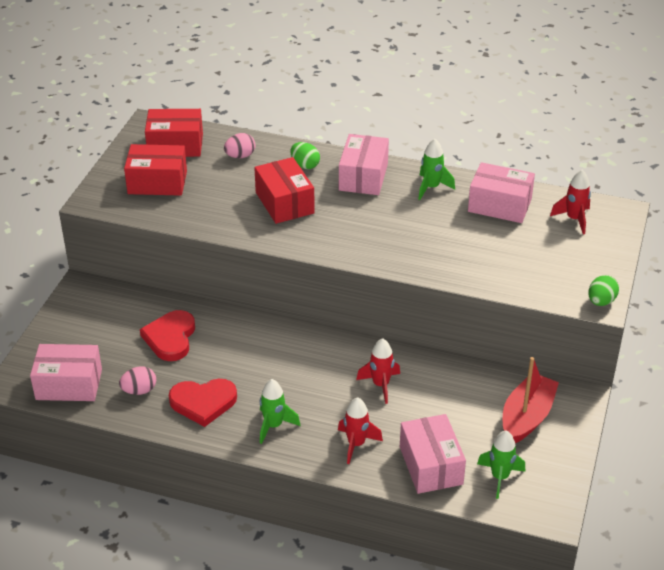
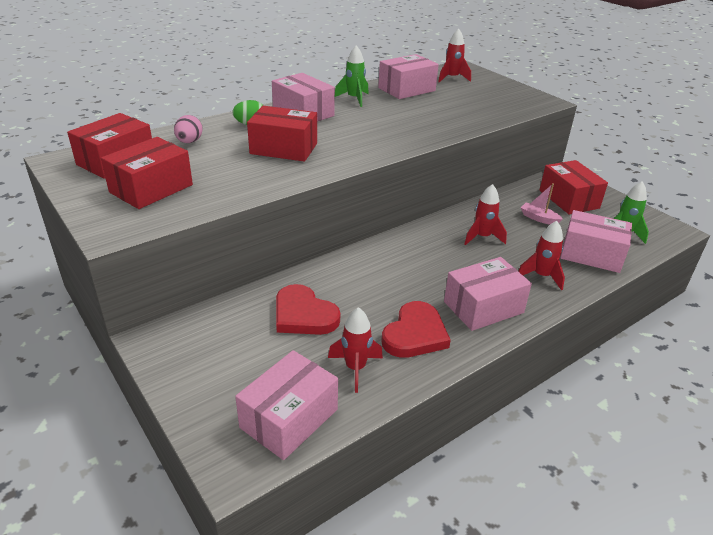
camera: 55 degrees left, 5 degrees down
(139, 390) = (355, 368): pink egg -> red rocket
(273, 425) = (483, 307): green rocket -> pink box
(459, 409) = (539, 218): none -> pink boat
(527, 417) = (569, 199): red boat -> red box
(601, 301) = (545, 100): green egg -> none

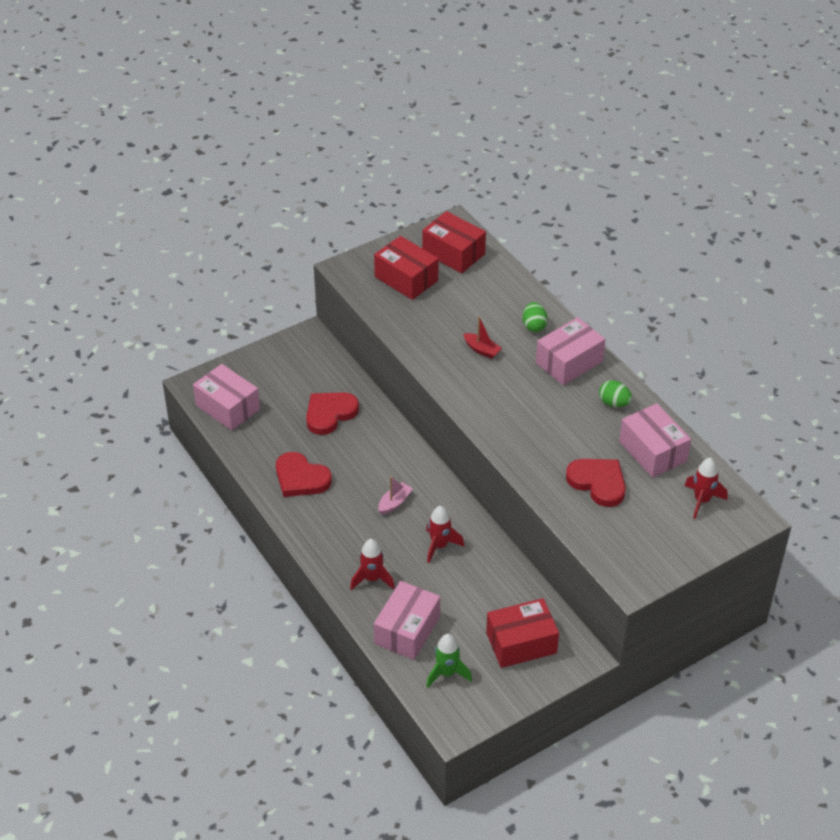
camera: 95 degrees right, 10 degrees up
(189, 142) = (492, 290): pink egg -> none
(284, 148) = (482, 350): red box -> red boat
(354, 99) = (614, 403): green rocket -> green egg
(355, 368) = (268, 441): red rocket -> none
(448, 108) = (598, 483): none -> red heart
(483, 307) = (330, 527): pink box -> none
(539, 218) = (477, 602): pink boat -> pink boat (394, 503)

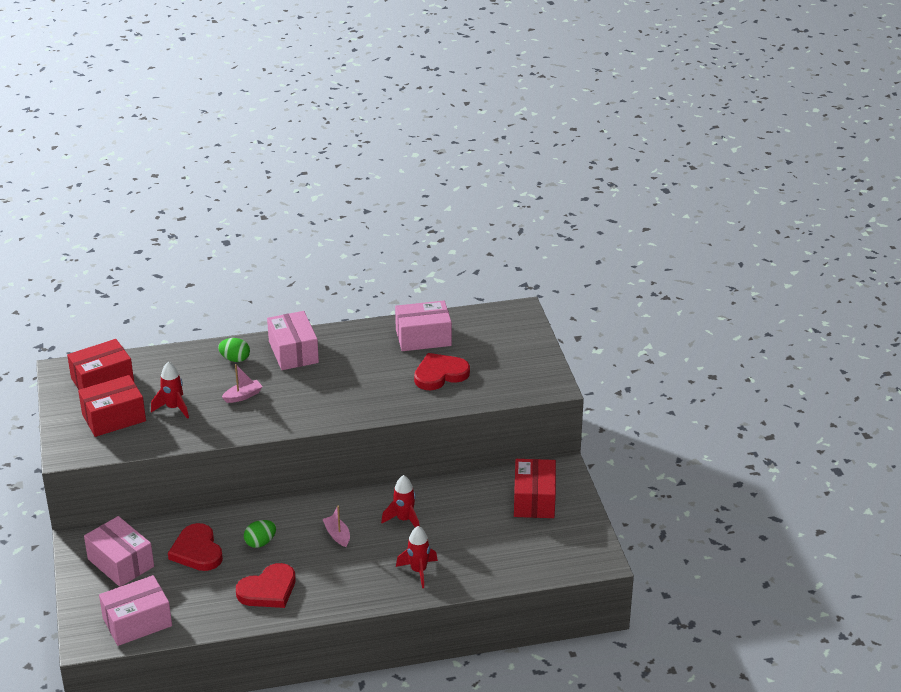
camera: 70 degrees left, 10 degrees down
(407, 630) = (487, 563): pink box -> pink box (121, 563)
(447, 673) = (545, 551): green rocket -> none
(482, 350) = (243, 396): red boat -> pink boat
(614, 403) = (357, 342): green egg -> green egg (260, 543)
(702, 500) = (489, 329): red rocket -> red rocket (173, 408)

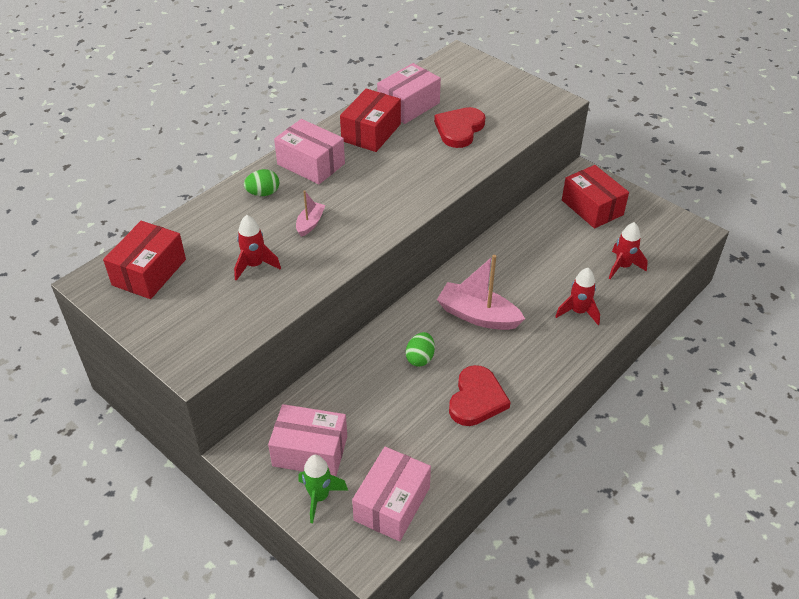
camera: 35 degrees left, 10 degrees up
(97, 593) = (319, 497): none -> green rocket
(114, 418) = (203, 304): red box -> red box (371, 132)
(197, 551) = (371, 397): red heart -> none
(337, 535) = (478, 315): pink boat -> pink boat, size x1.93
(404, 520) = (516, 274): red rocket -> red rocket (622, 266)

